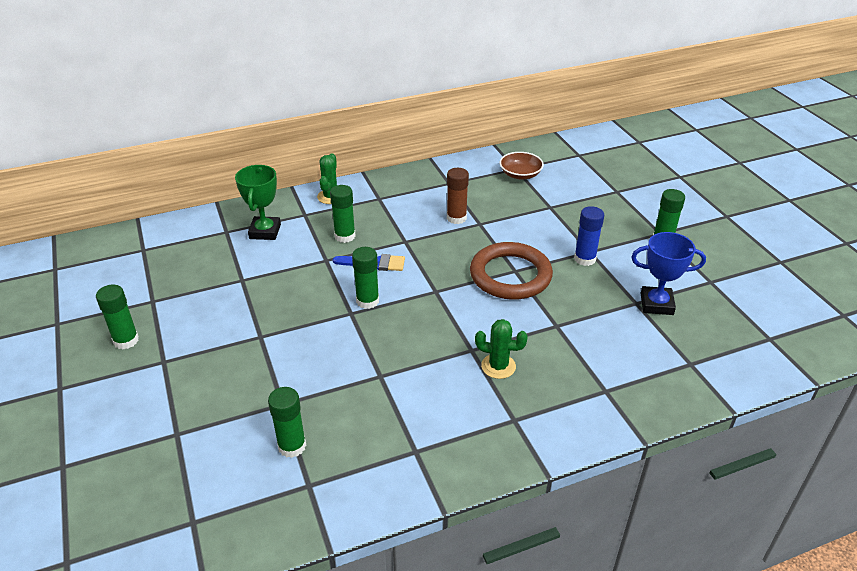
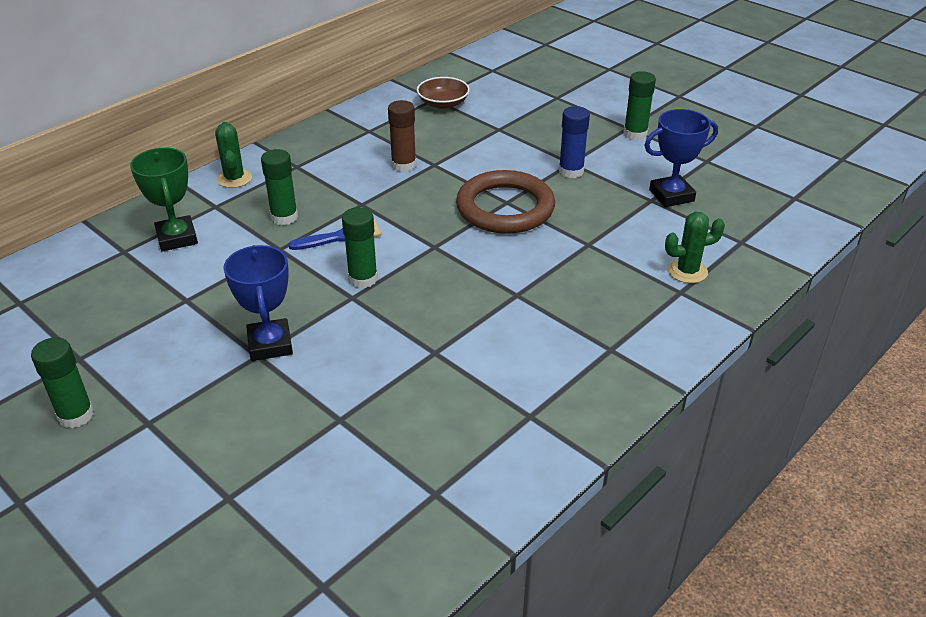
camera: 25 degrees left, 0 degrees up
(273, 331) = (270, 344): none -> blue trophy
(292, 446) = (385, 460): green glue stick -> none
(498, 366) = (557, 302): green cactus -> green cactus (687, 271)

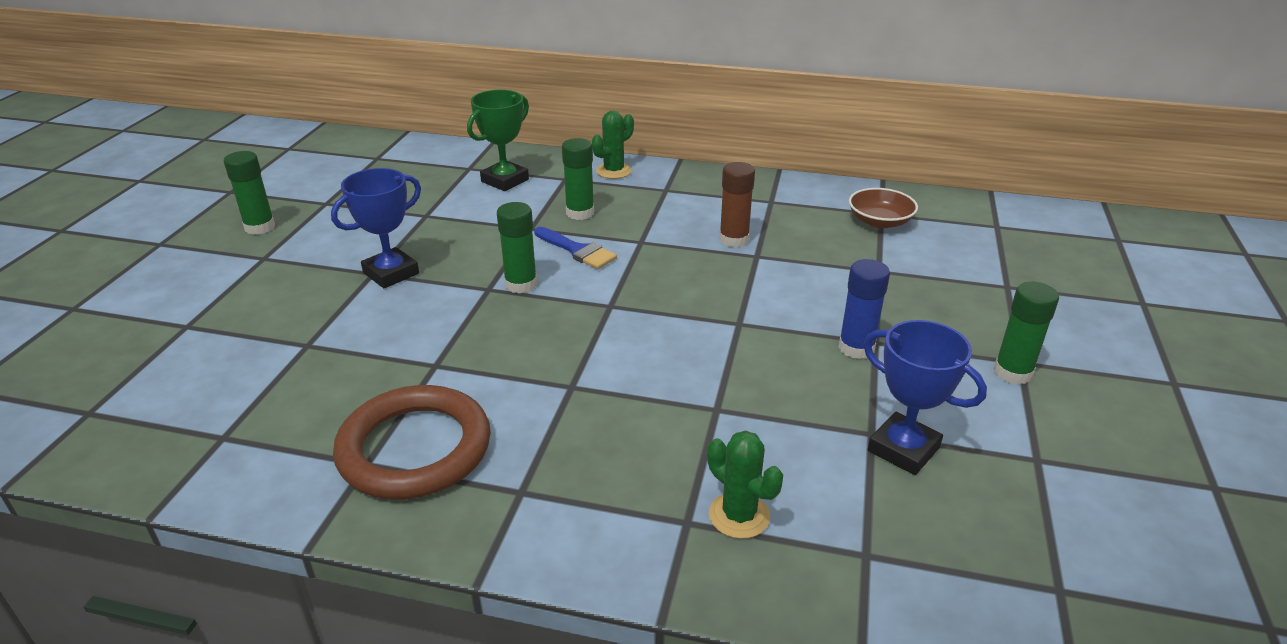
camera: 60 degrees right, 5 degrees down
(505, 208) = (726, 326): brown ring -> brown ring (414, 448)

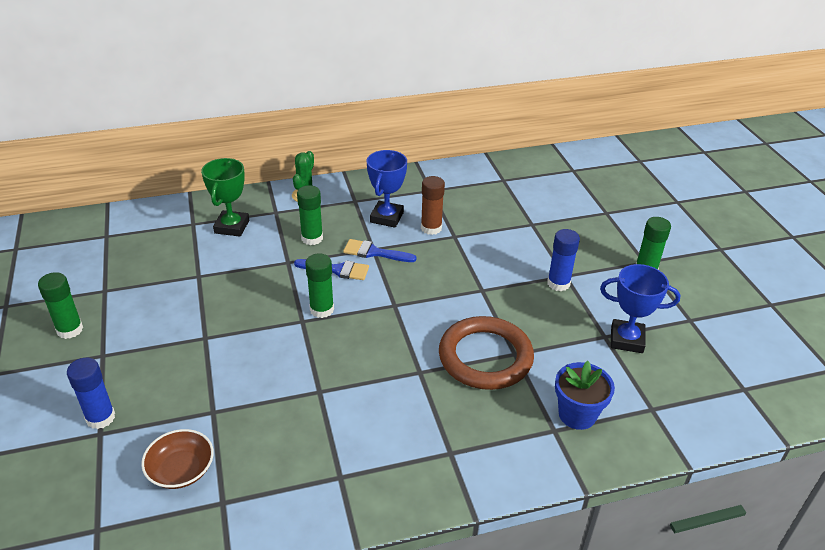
camera: 30 degrees left, 5 degrees up
(202, 312) = (100, 418): none -> blue glue stick
(391, 273) = (219, 333): blue trophy -> blue trophy (387, 217)
(414, 448) = (361, 454): brown ring -> brown ring (485, 357)
(638, 245) = (374, 252): none -> blue brush
(739, 515) = (577, 414): green cactus -> blue flower pot
(880, 221) = (507, 186): brown bowl -> brown bowl (181, 470)

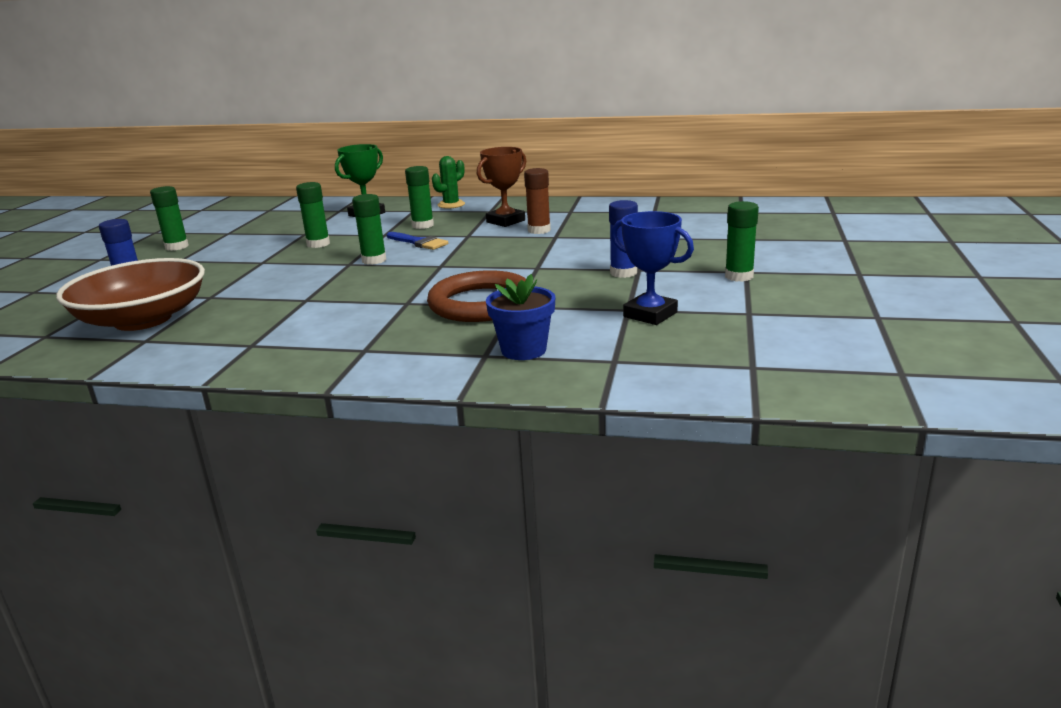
camera: 30 degrees right, 15 degrees down
(181, 470) = (143, 319): brown bowl -> brown bowl, size x2.03
(234, 292) = (318, 244): none -> green glue stick
(374, 252) = (465, 237): blue brush -> none
(387, 217) = (505, 221): blue trophy -> brown trophy

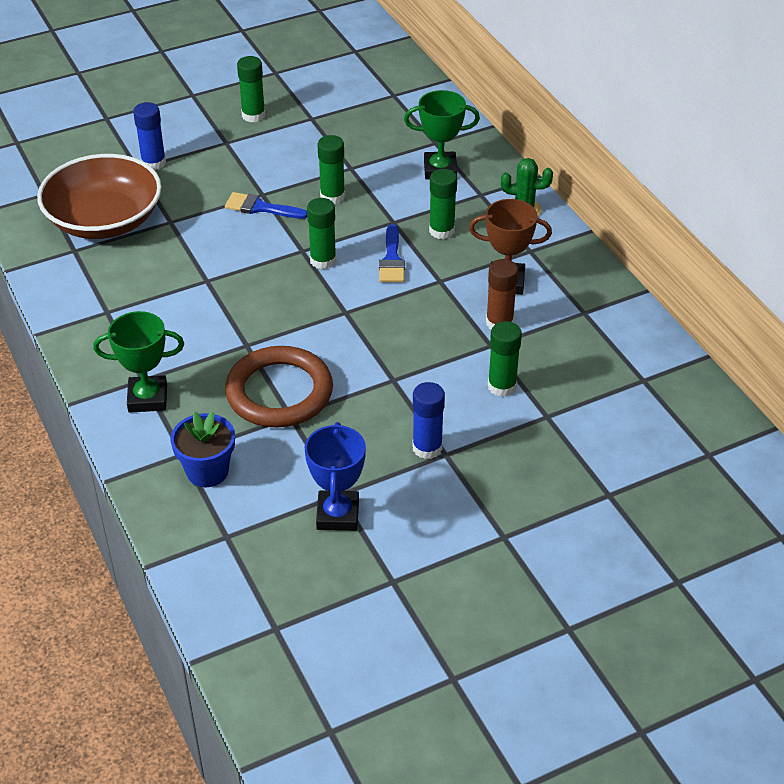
camera: 50 degrees right, 20 degrees up
(274, 266) = (260, 208): none -> blue brush
(391, 353) = (148, 398): none -> green trophy
(739, 276) = (484, 537): green glue stick -> green glue stick (502, 386)

